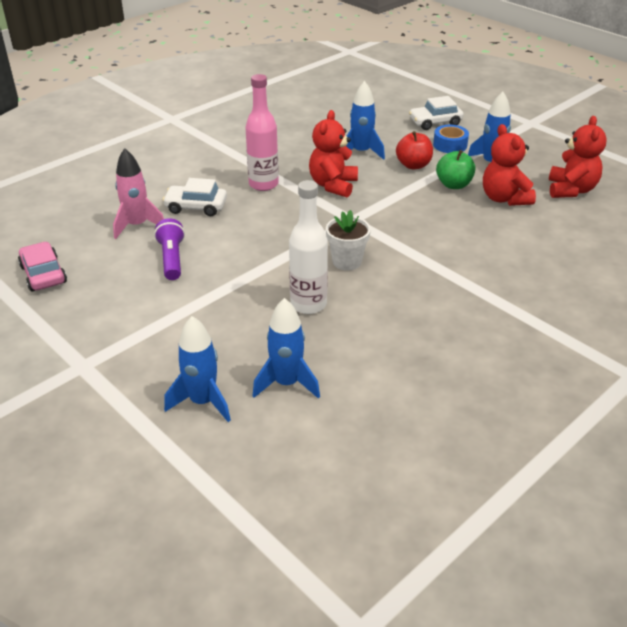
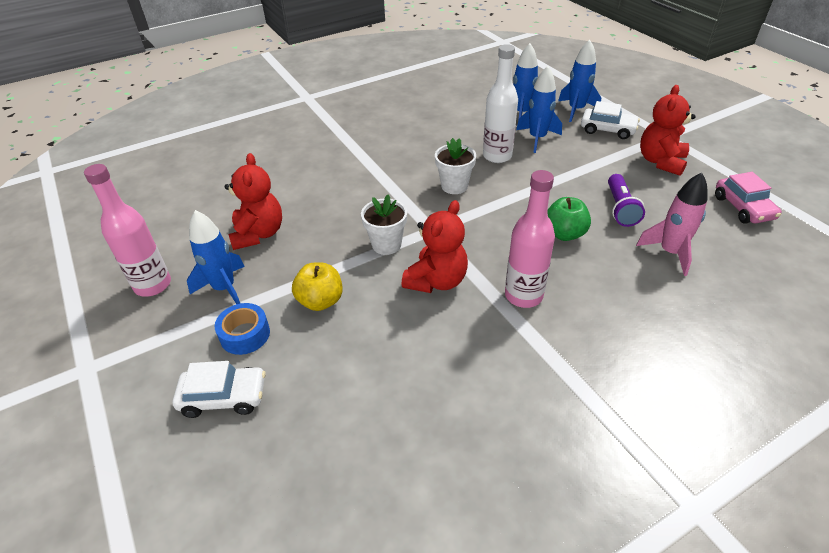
camera: 165 degrees left, 5 degrees up
(196, 207) = (607, 270): white car -> white car (607, 130)
(361, 152) = (376, 339): blue rocket -> blue rocket (537, 138)
(387, 204) = (386, 244): none -> white flower pot
(413, 165) = (320, 301): red apple -> yellow apple
(453, 185) = (296, 261): green apple -> green apple (564, 234)
(546, 159) = (153, 285): none -> pink bottle
(571, 190) = (180, 235): red teddy bear -> red teddy bear (661, 162)

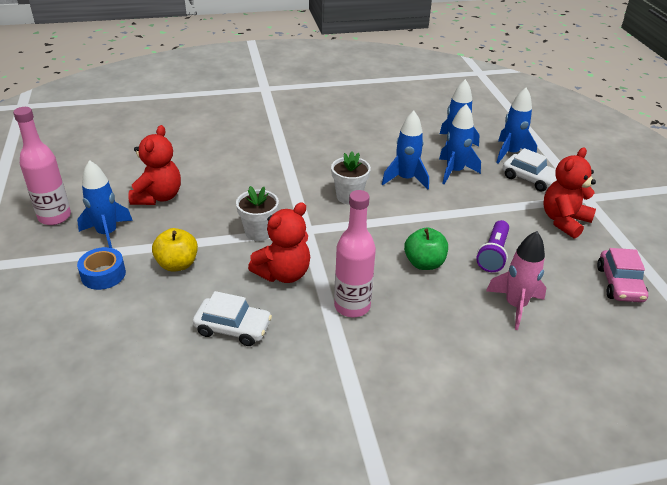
camera: 15 degrees right, 5 degrees down
(224, 397) = (62, 317): white car -> white car (233, 328)
(497, 156) = (405, 179): white bottle -> blue rocket

